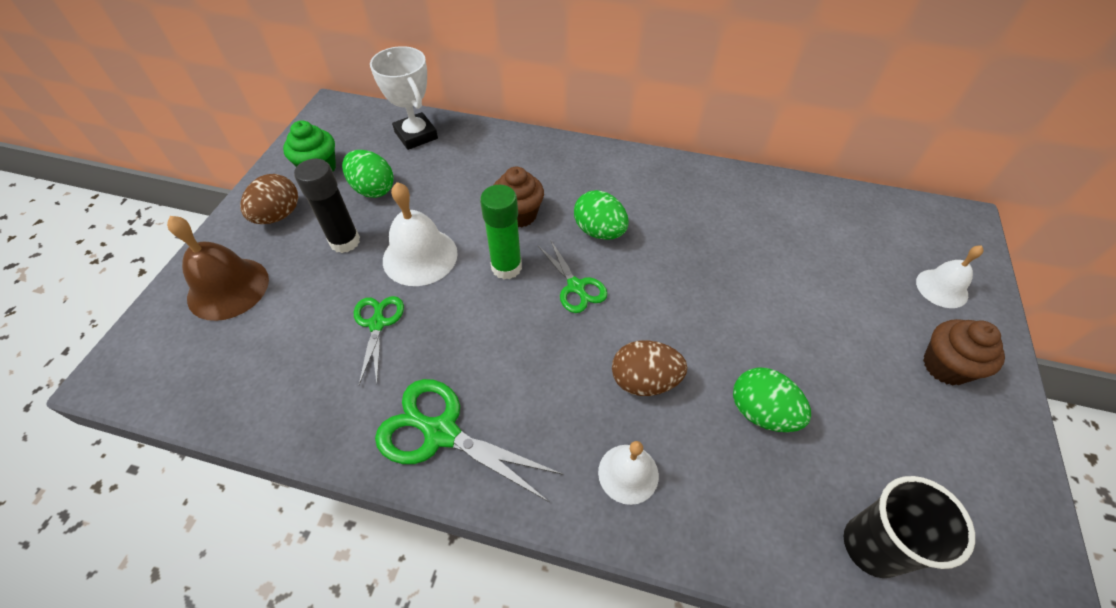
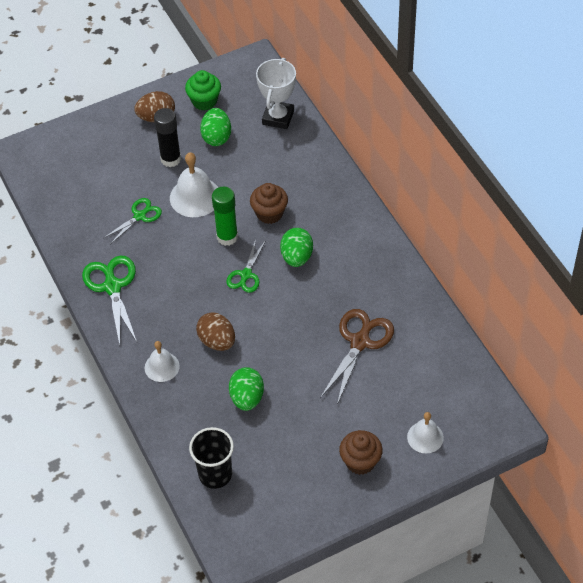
camera: 50 degrees right, 0 degrees up
(228, 288) = (97, 143): brown bell -> none
(763, 256) = (360, 342): none -> brown scissors

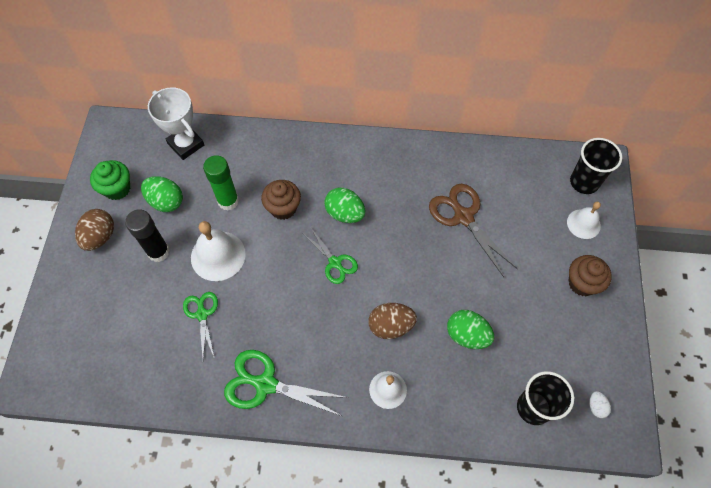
camera: 60 degrees left, 10 degrees up
(227, 237) = (283, 255): green glue stick -> green glue stick (228, 201)
(247, 520) = (596, 407): none -> white egg
(473, 418) = (584, 182): none -> black cup

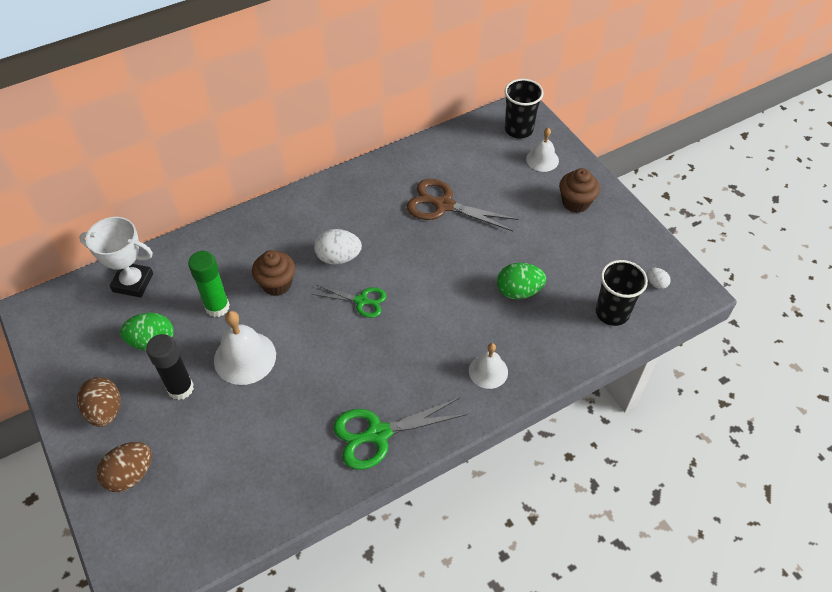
camera: 35 degrees left, 10 degrees down
(117, 189) = (89, 359): green cupcake -> none
(202, 314) = (270, 415): green scissors -> none
(345, 213) = (338, 257): green egg -> white egg
(390, 326) = (451, 321): brown egg -> brown egg (130, 475)

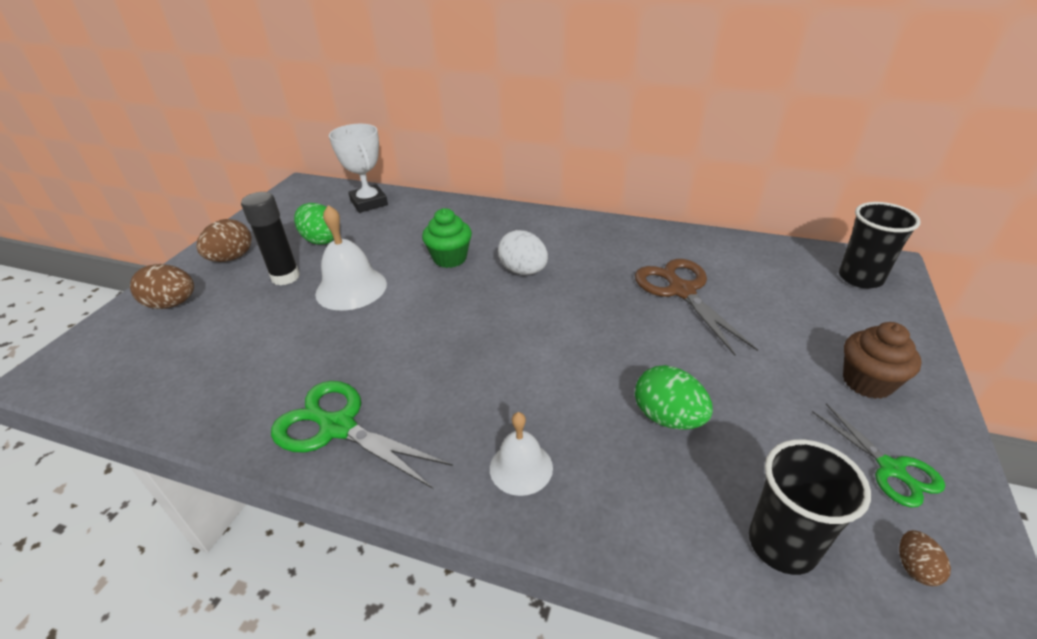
camera: 50 degrees right, 15 degrees down
(217, 307) = (389, 246): green glue stick -> none
(277, 284) = (450, 258): brown cupcake -> green cupcake
(361, 301) = (493, 312): green scissors -> green scissors (891, 469)
(542, 159) = (863, 317): white bell -> none
(656, 283) = (915, 568): white egg -> brown egg

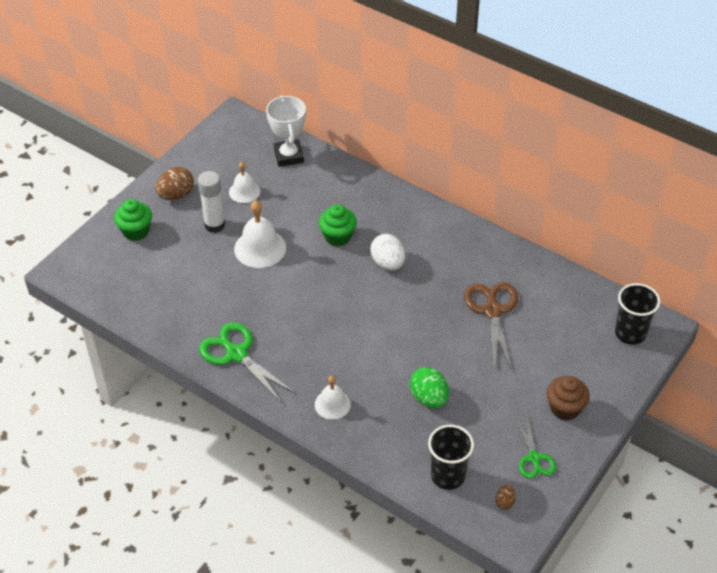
camera: 15 degrees right, 10 degrees up
(172, 304) = (136, 231): brown egg -> green cupcake
(285, 277) = (214, 225): black glue stick -> white glue stick
(321, 240) = (244, 191): green egg -> white bell

